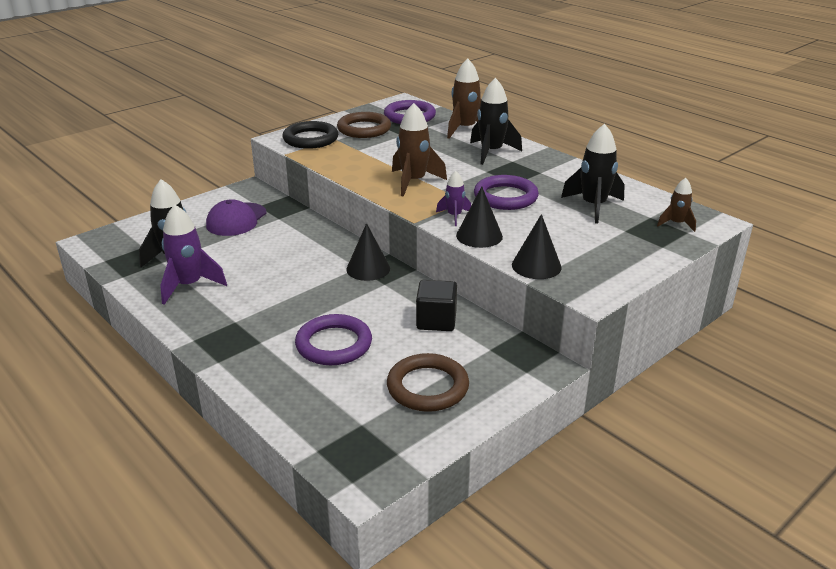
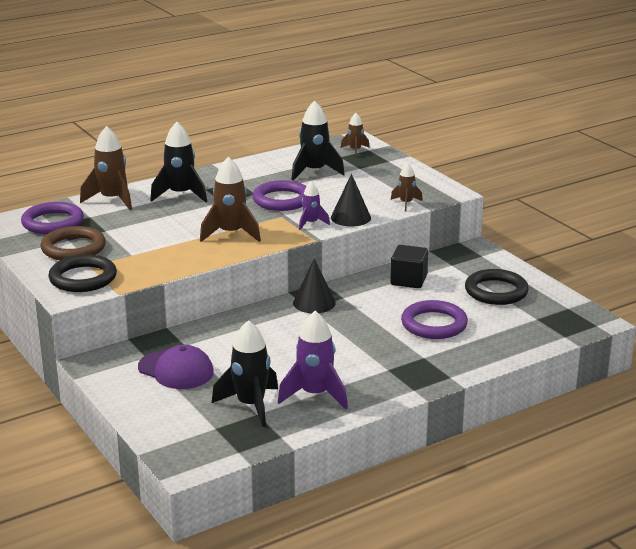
camera: 80 degrees left, 5 degrees down
(427, 387) = (496, 291): brown ring -> black ring
(536, 266) = (406, 203): black cone -> brown rocket

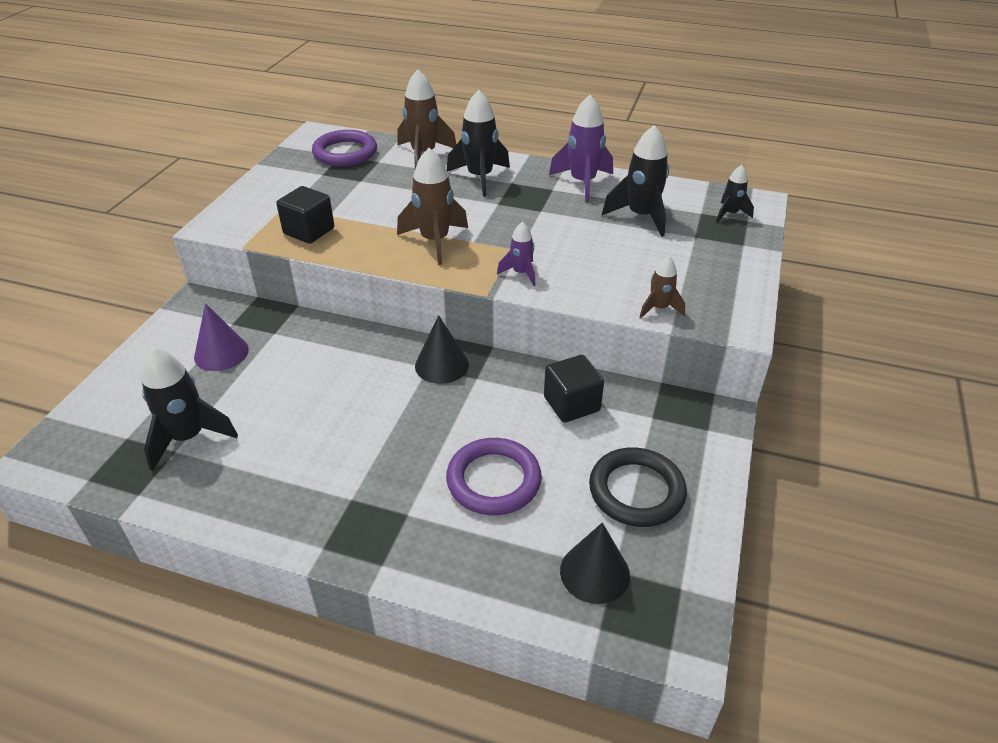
camera: 50 degrees right, 15 degrees up
(73, 248) = (308, 184): brown ring -> none
(83, 278) = (255, 216): black ring -> none
(141, 267) = (309, 231): none -> black cube
(176, 370) = (221, 353): purple cap -> purple cone
(282, 200) = (548, 231): purple ring -> none
(315, 395) = (245, 472): purple rocket -> purple rocket (582, 183)
(350, 217) = (570, 290): black cone -> black cone (594, 572)
(355, 150) = (730, 214): brown rocket -> black rocket

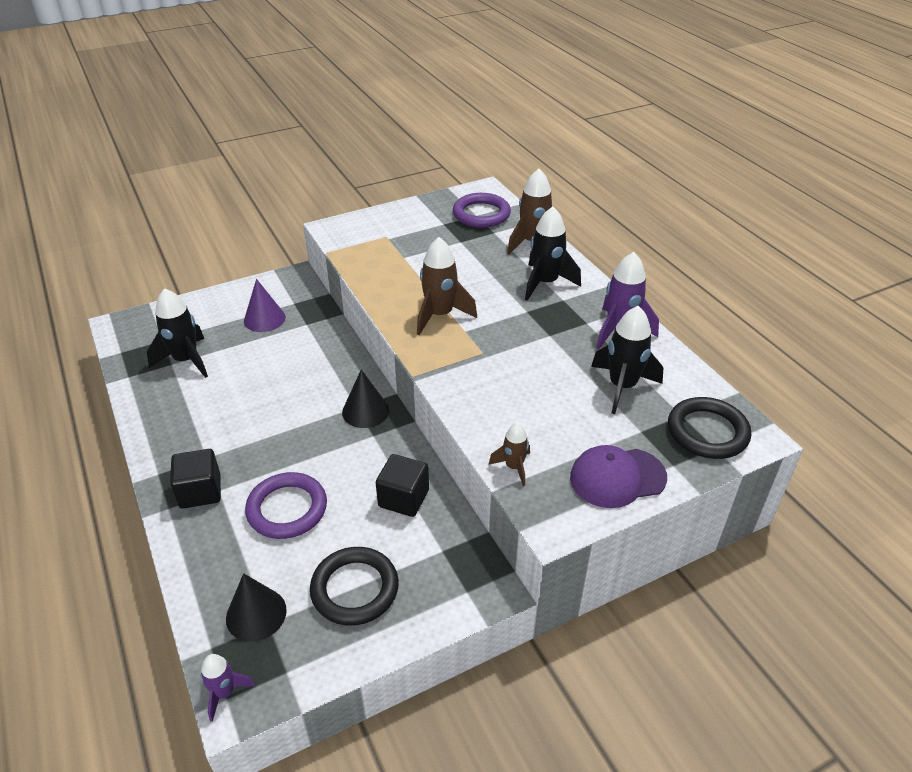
camera: 45 degrees right, 0 degrees up
(309, 231) = (376, 262): black cube -> black cube (200, 491)
(521, 273) = (459, 374): purple rocket -> purple rocket (224, 693)
(727, 272) = (617, 477): none -> purple cap
(730, 214) = (707, 432): black rocket -> black ring

